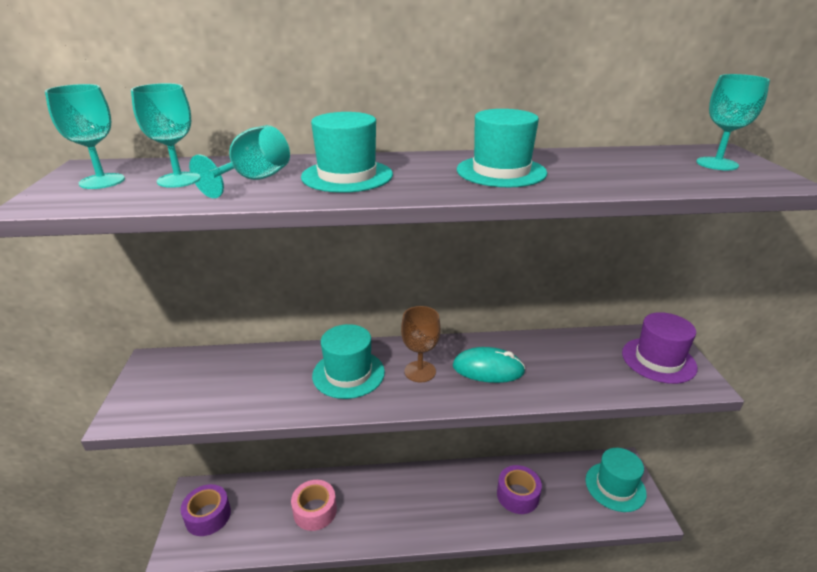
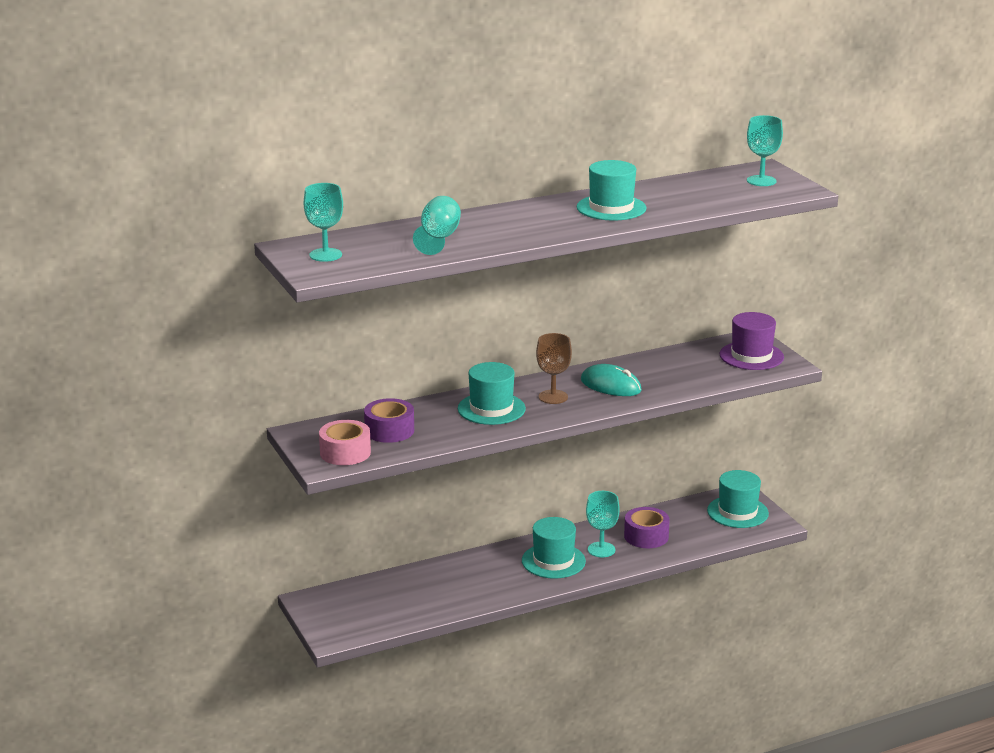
camera: 20 degrees left, 5 degrees down
(179, 180) = (382, 246): turquoise goblet -> turquoise goblet (601, 550)
(208, 516) = (341, 611): purple tape -> purple tape (389, 430)
(315, 511) = (450, 586): pink tape -> pink tape (345, 452)
(347, 176) = (503, 226): turquoise hat -> turquoise hat (553, 561)
(488, 369) = (611, 385): turquoise mouse -> turquoise mouse turned 45 degrees clockwise

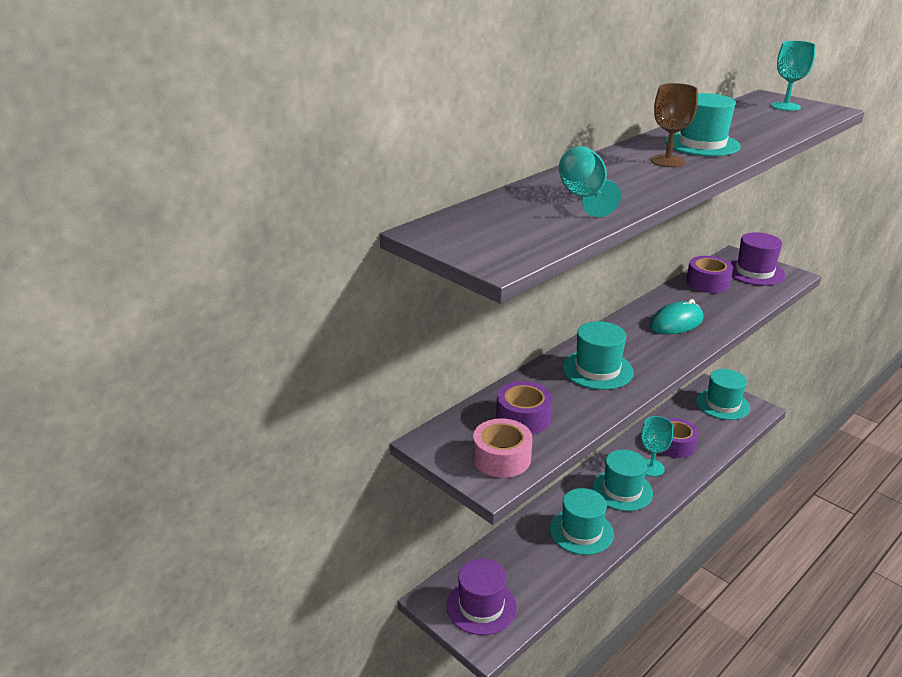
camera: 20 degrees left, 5 degrees up
(325, 255) = (484, 235): turquoise goblet -> none
(346, 613) = (481, 606): none -> purple hat
(483, 583) = (581, 531): none -> turquoise hat
(553, 397) = (639, 345): brown goblet -> brown goblet (667, 161)
(611, 385) = (676, 322): turquoise mouse -> turquoise mouse turned 45 degrees counterclockwise
(687, 357) = (707, 283): none -> purple tape

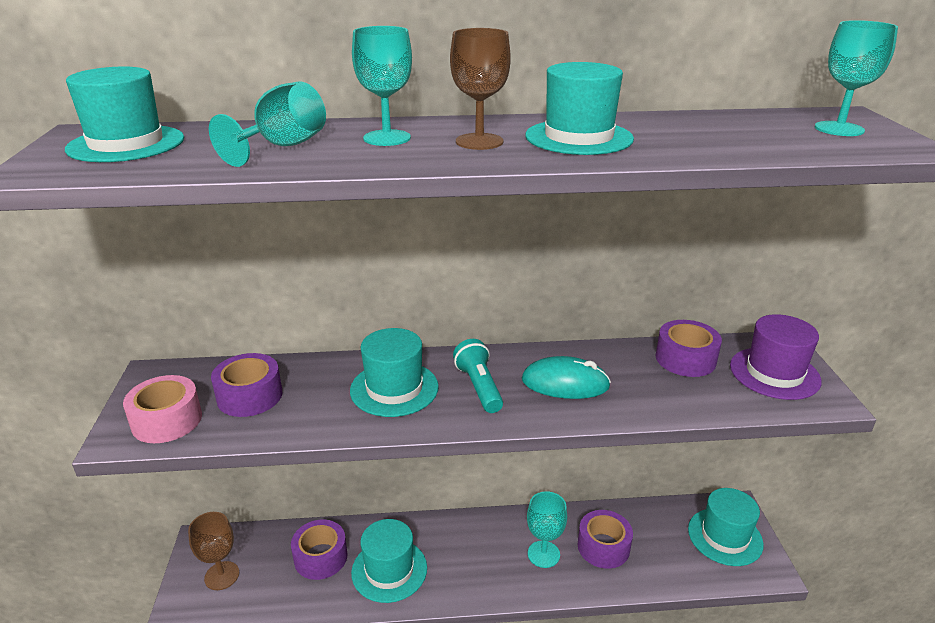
camera: 40 degrees right, 0 degrees up
(481, 606) = (222, 576): purple hat -> brown goblet
(529, 552) = (320, 557): none -> purple tape
(618, 174) = (387, 138): none -> turquoise goblet
(622, 490) = (482, 557): turquoise hat -> turquoise hat (126, 144)
(639, 346) = (479, 387): none -> turquoise flashlight

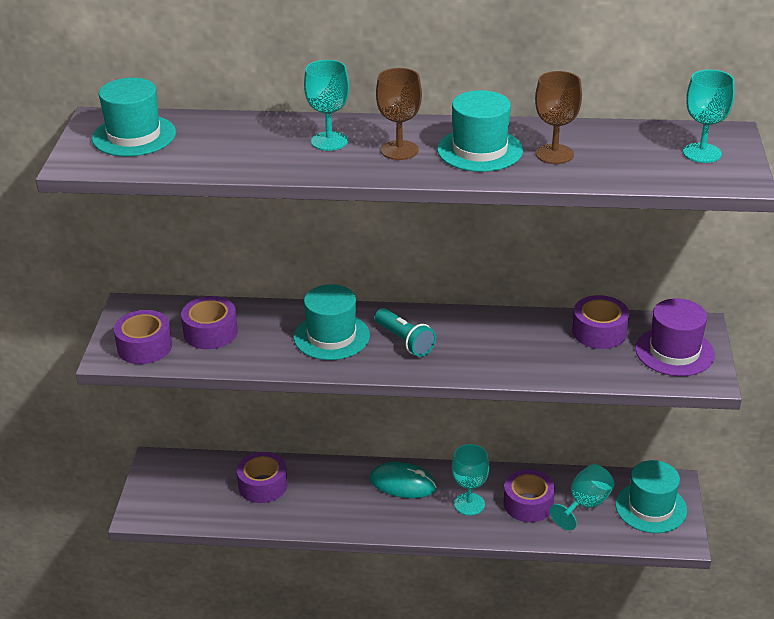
camera: 10 degrees right, 5 degrees up
(167, 420) = (144, 347): pink tape -> purple tape
(222, 576) = (174, 491): brown goblet -> brown goblet (554, 154)
(282, 147) = (249, 147): turquoise goblet -> turquoise goblet (585, 505)
(389, 570) = (323, 502): turquoise hat -> none
(479, 387) = (404, 341): turquoise flashlight -> turquoise flashlight turned 150 degrees clockwise
(565, 383) = (480, 344): turquoise mouse -> turquoise mouse (403, 483)

